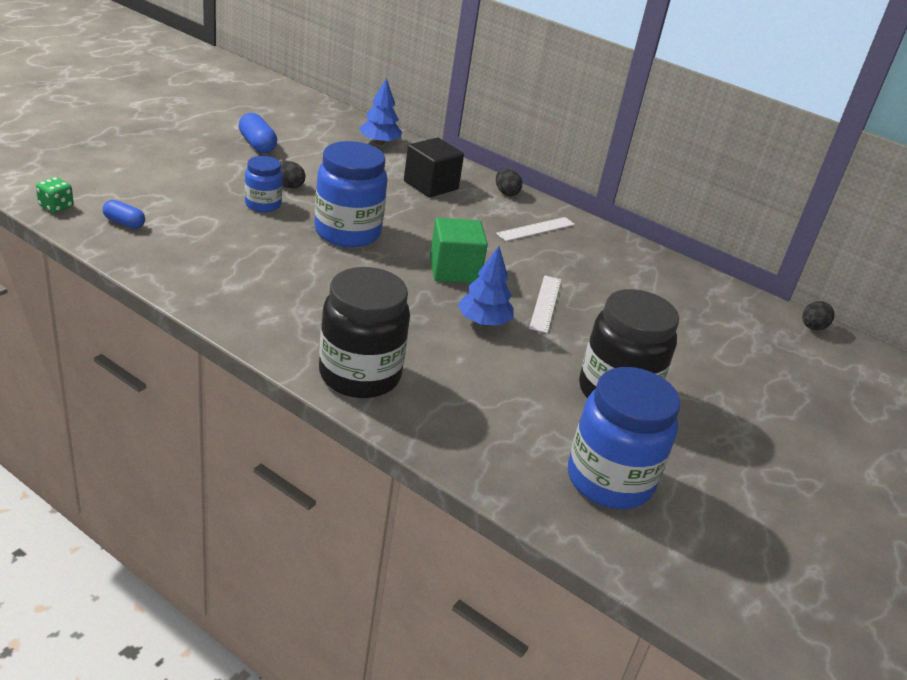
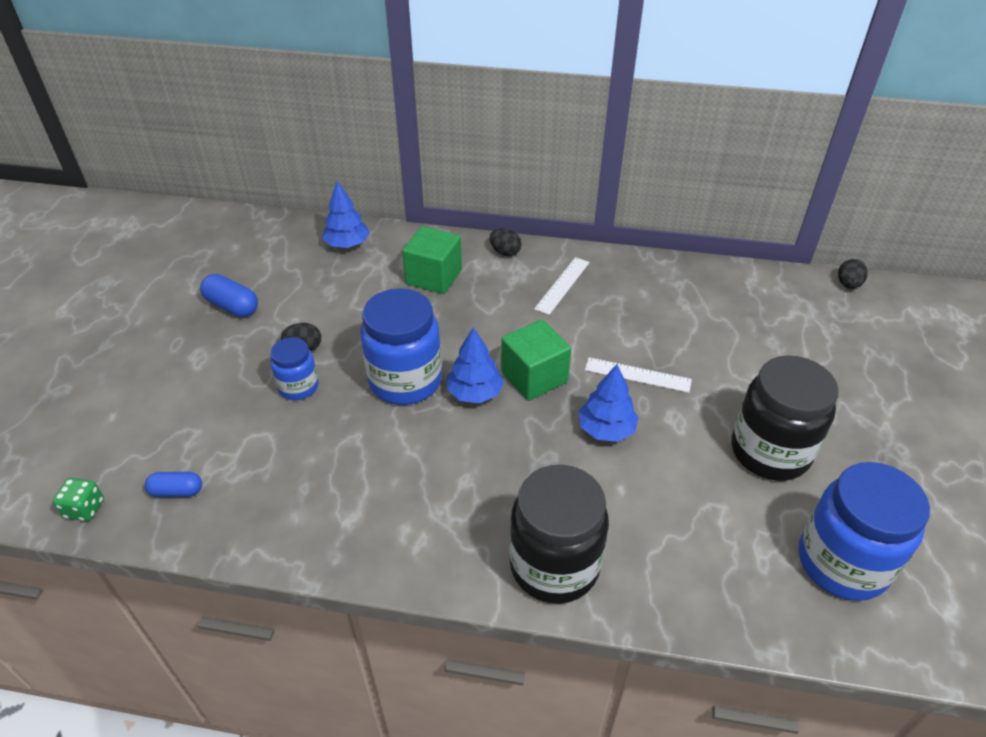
camera: 20 degrees left, 10 degrees up
(396, 260) = (475, 393): none -> blue tree
(431, 185) = (434, 277): black cube -> green cube
(545, 303) = (637, 375): white ruler -> white ruler turned 60 degrees counterclockwise

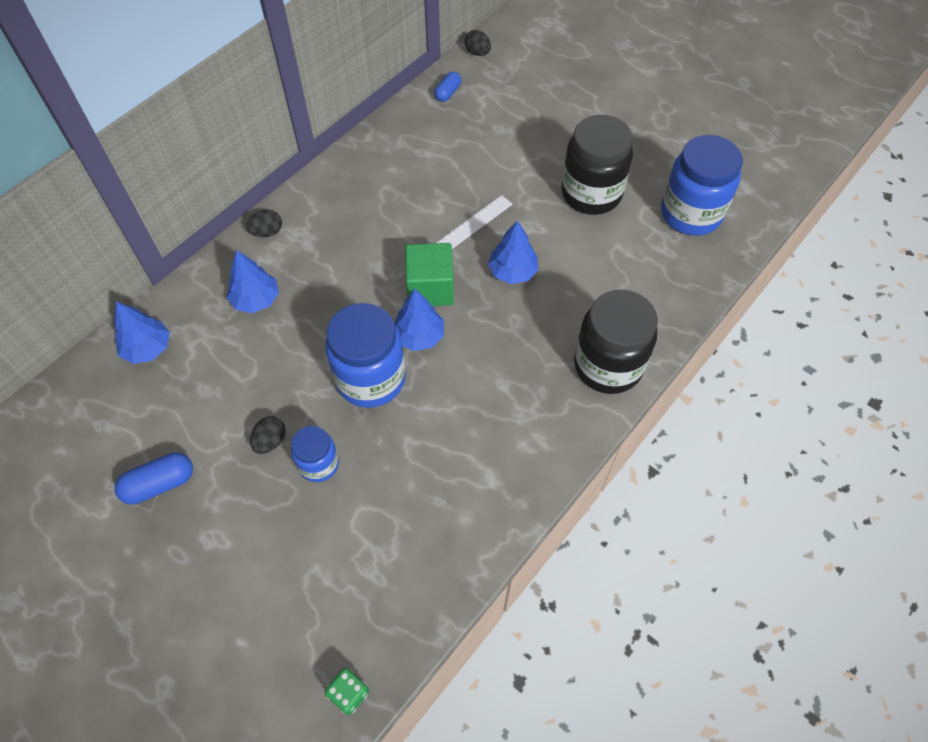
camera: 60 degrees left, 15 degrees up
(177, 491) = (378, 605): blue capsule -> blue capsule (448, 93)
(434, 277) = (256, 300): green cube -> blue tree
(562, 285) = (342, 215): white ruler -> none

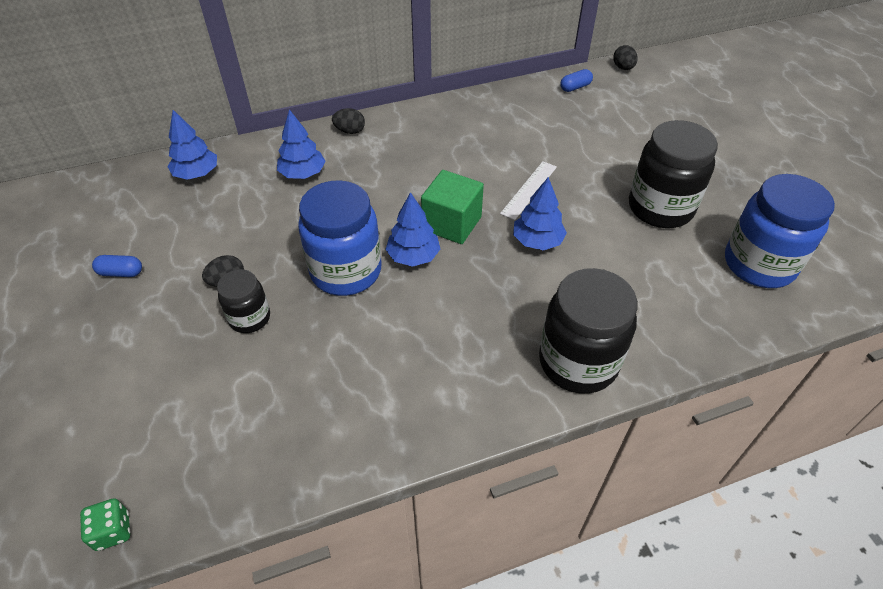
camera: 30 degrees right, 10 degrees down
(160, 484) = (121, 273): blue capsule -> blue capsule, size x0.66
(319, 464) = (250, 318): blue jar -> black jar
(474, 223) = (529, 190): white ruler -> white ruler turned 45 degrees counterclockwise

